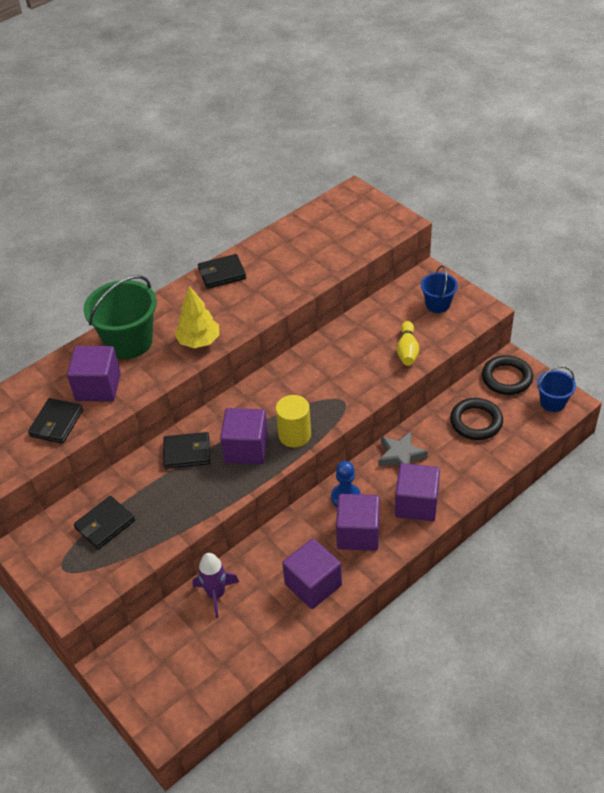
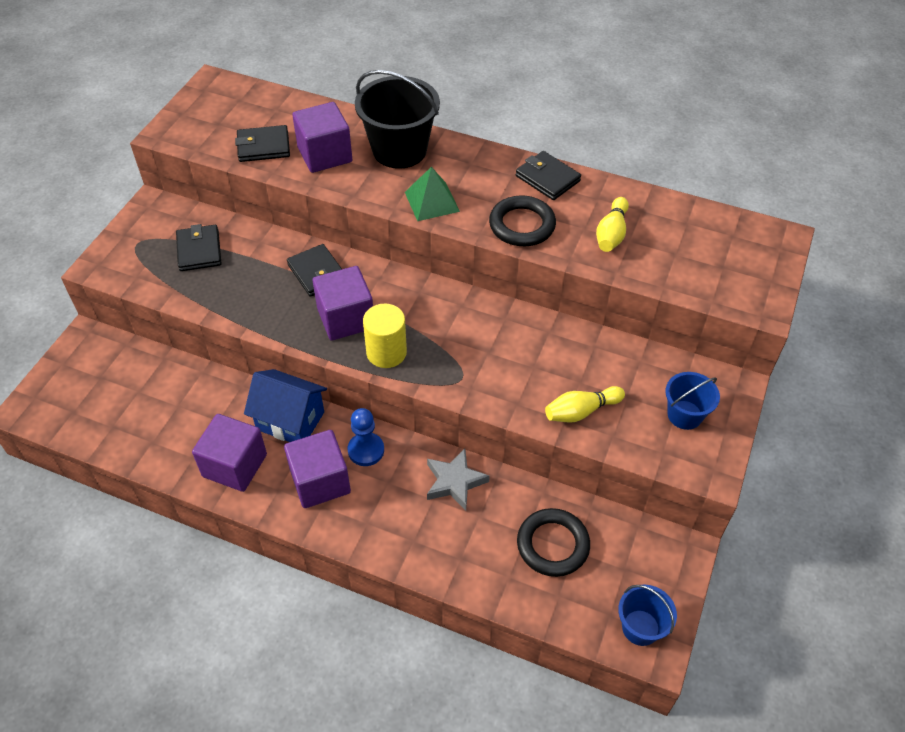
camera: 60 degrees right, 5 degrees up
(105, 524) = (199, 250): black wallet -> black wallet turned 60 degrees clockwise
(129, 342) = (399, 150): green bucket -> black bucket
(199, 341) = (431, 201): yellow tree -> green pyramid
(216, 594) = (192, 386): purple rocket -> none
(291, 536) = (290, 421): none -> blue house
(297, 262) = (611, 234): none -> yellow bowling pin
(416, 504) = (389, 525): purple cube -> none
(506, 378) = (650, 556): black ring -> black ring (522, 225)

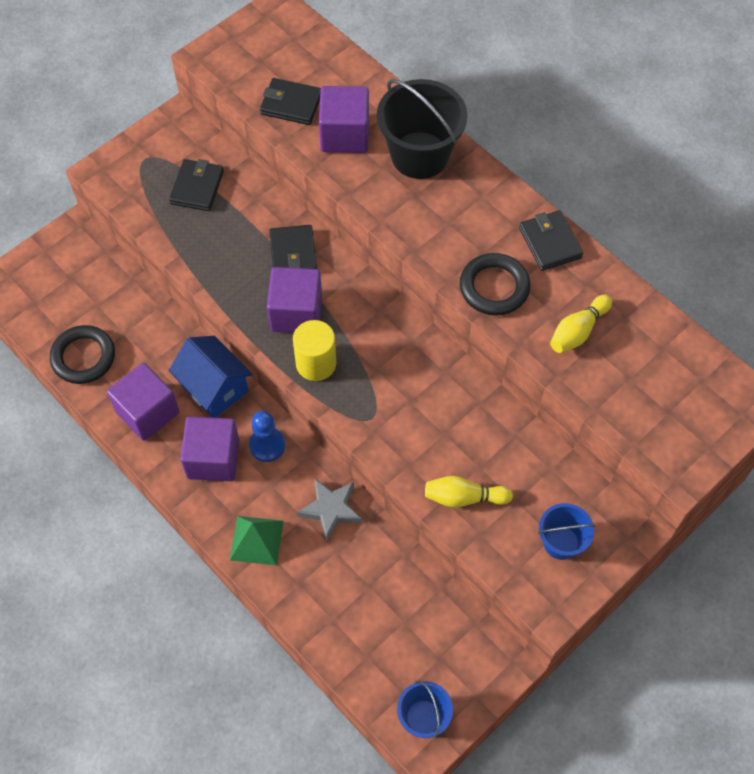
camera: 25 degrees right, 10 degrees up
(431, 201) = (420, 227): green pyramid -> green pyramid (256, 540)
(552, 545) = (387, 607): black ring -> black ring (83, 357)

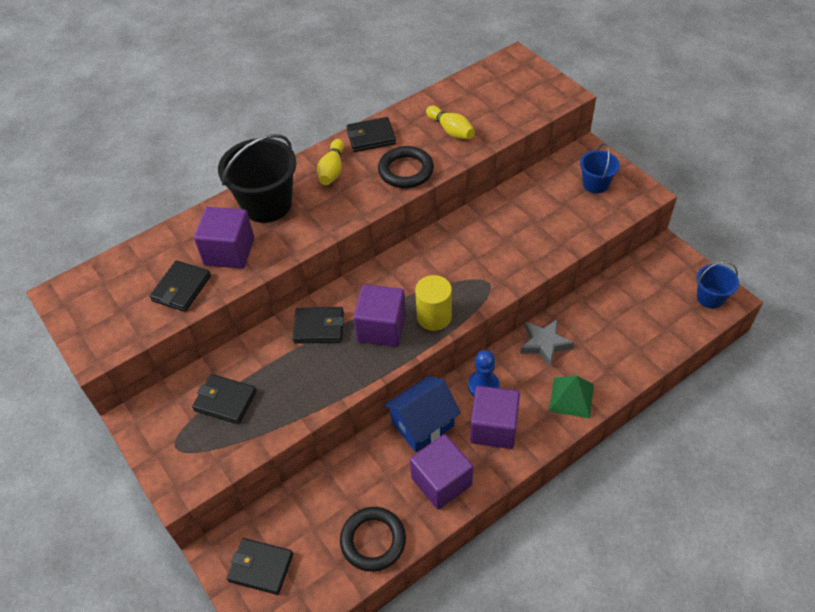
camera: 80 degrees left, 10 degrees down
(58, 268) = (261, 567): none -> black wallet
(464, 497) = (560, 232): yellow bowling pin -> yellow bowling pin (332, 170)

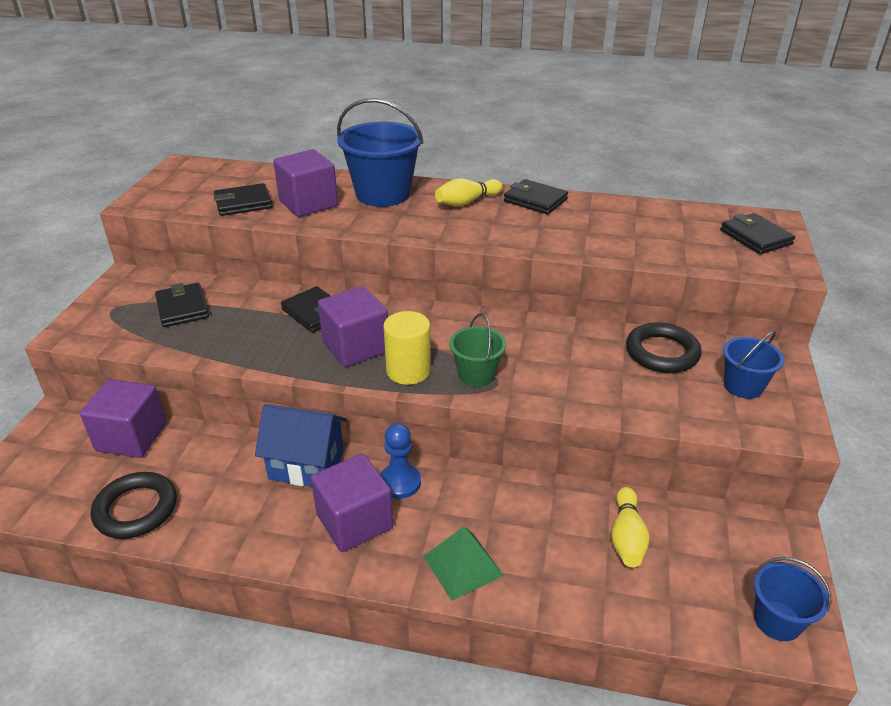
camera: 45 degrees right, 15 degrees down
(261, 567) = (54, 451): black wallet -> black wallet (755, 237)
(267, 204) = (383, 194): black bucket -> blue bucket
(406, 171) = (525, 234): black ring -> black ring (662, 352)
(441, 481) = (248, 519): purple cube -> purple cube (131, 437)
(451, 130) = (615, 232): yellow bowling pin -> yellow bowling pin (626, 537)
(471, 287) = (476, 374): none -> green bucket
(544, 344) = (509, 499): grey star -> none

